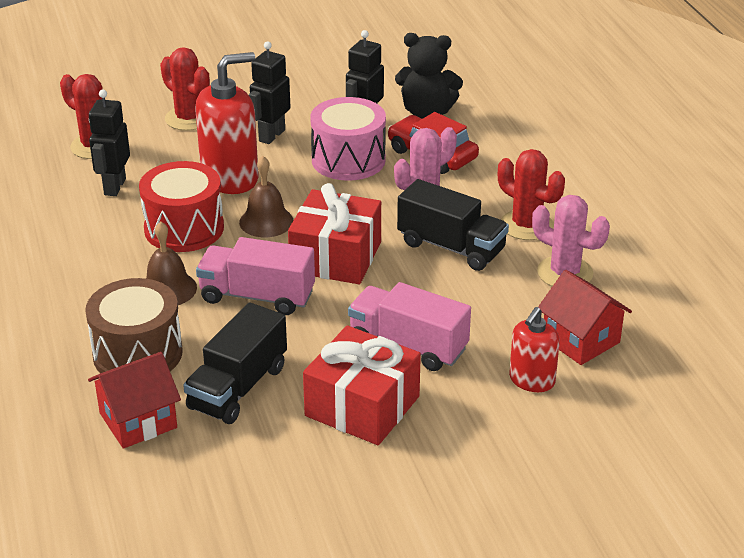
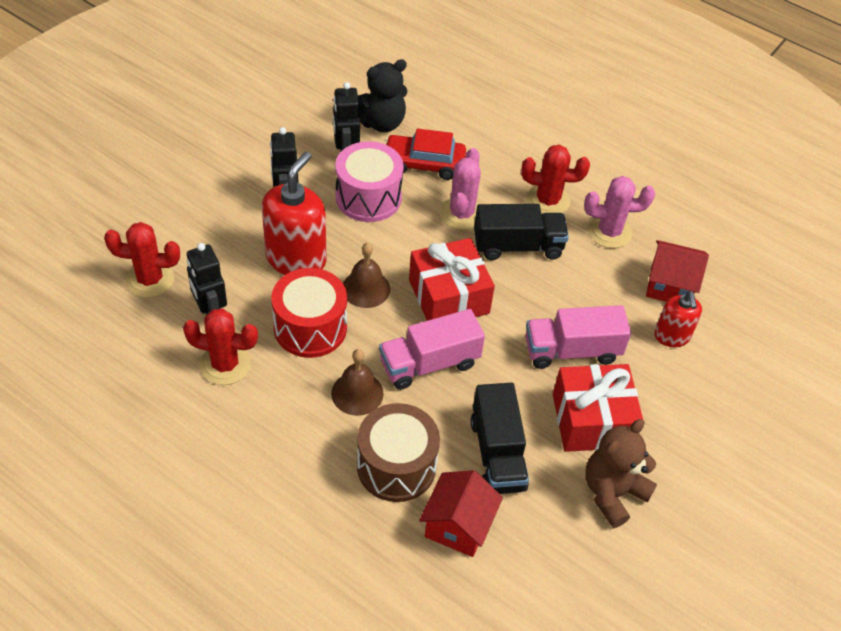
camera: 40 degrees left, 15 degrees up
(188, 118) = (200, 213): red cactus -> red cactus (225, 364)
(313, 469) = (612, 493): none -> brown teddy bear

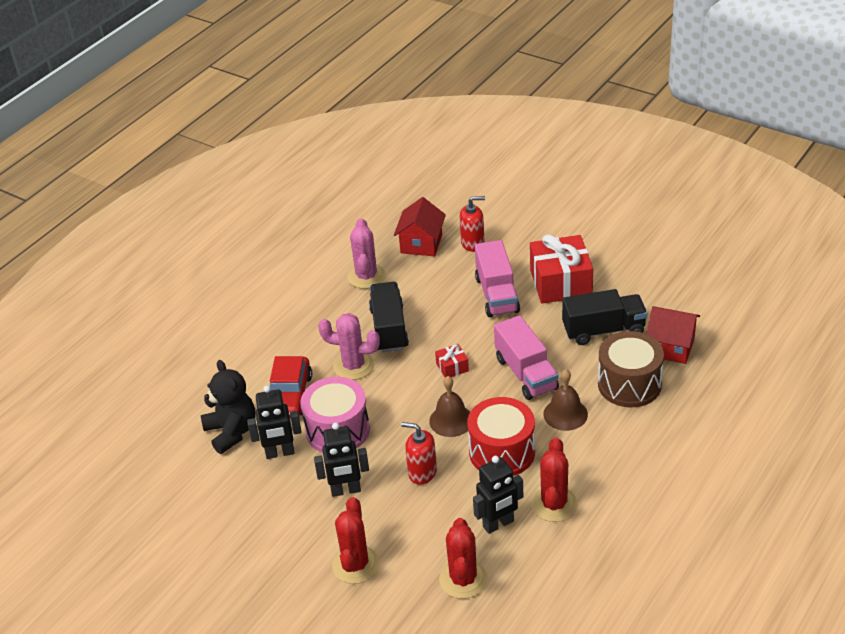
camera: 85 degrees left, 10 degrees down
(296, 259) = (422, 472): red soap dispenser -> red soap dispenser, size x0.58
(448, 296) = (452, 367): red gift -> red gift, size x0.45
(548, 201) = (332, 313): red cactus -> red cactus (355, 565)
(612, 493) = (621, 272): brown teddy bear -> none

